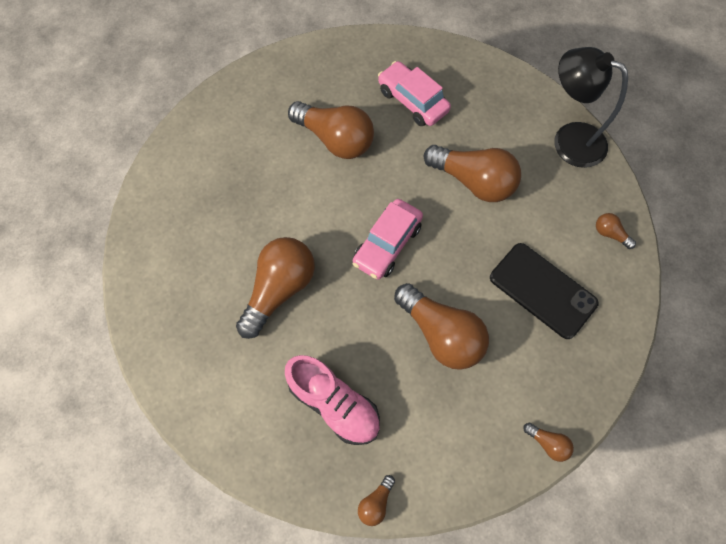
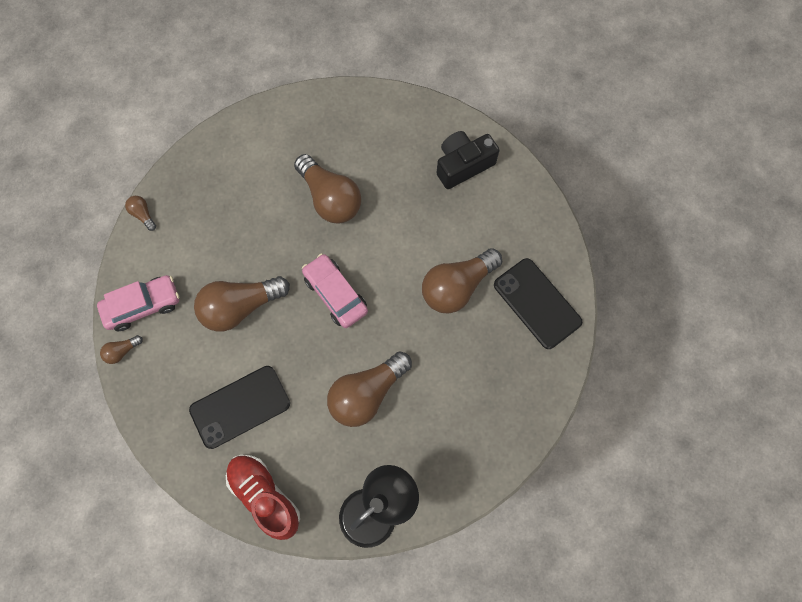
camera: 110 degrees right, 5 degrees up
(197, 173) = (463, 165): none -> black camera
(326, 73) = (537, 303): none -> black phone
(334, 404) = (223, 209): pink shoe -> none
(412, 101) = (476, 373): pink car -> pink car (143, 306)
(610, 234) = (265, 496): brown light bulb -> red shoe

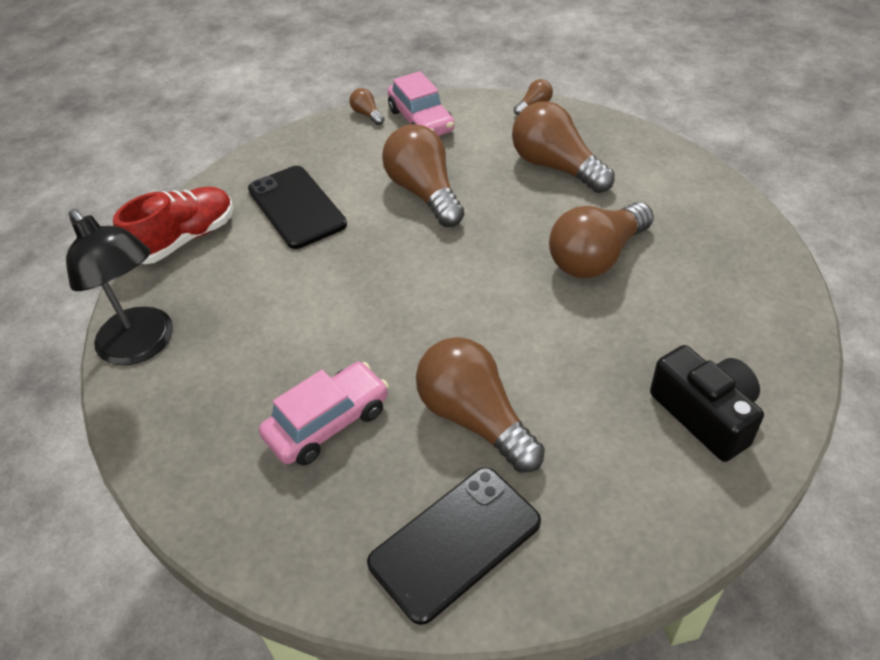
camera: 90 degrees right, 25 degrees down
(335, 294) = (449, 276): pink car -> pink car (328, 423)
(367, 393) = (304, 322): brown light bulb -> brown light bulb (556, 167)

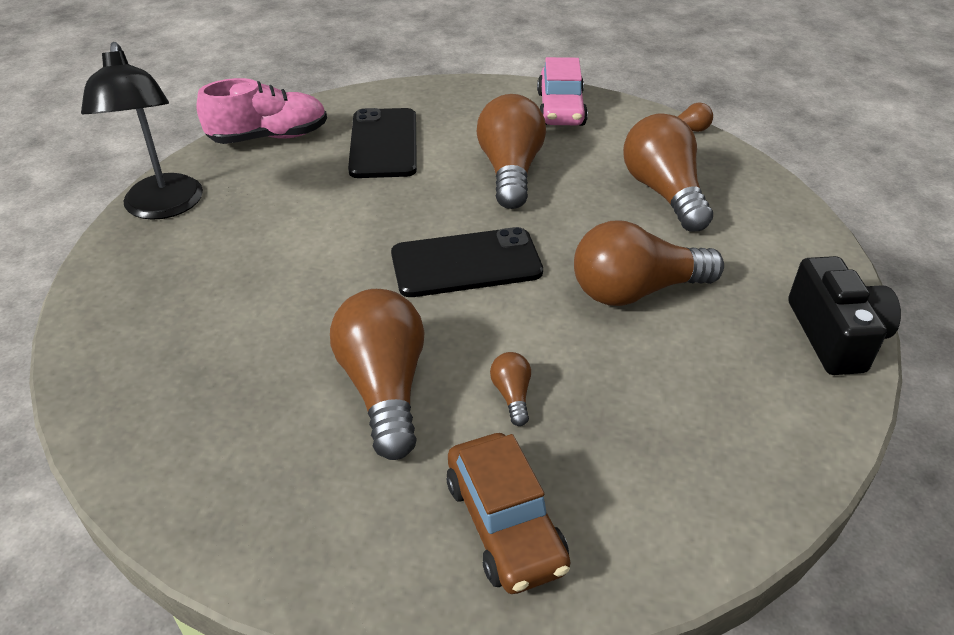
camera: 25 degrees right, 5 degrees down
(184, 239) = (269, 137): red shoe -> pink shoe
(328, 423) = (251, 332): pink car -> none
(367, 114) = (514, 88): brown light bulb -> brown light bulb (512, 395)
(455, 543) = (268, 491): black phone -> black phone (466, 263)
(644, 478) = (505, 524): none -> brown car
(705, 414) = (627, 493): black camera -> black camera (835, 335)

